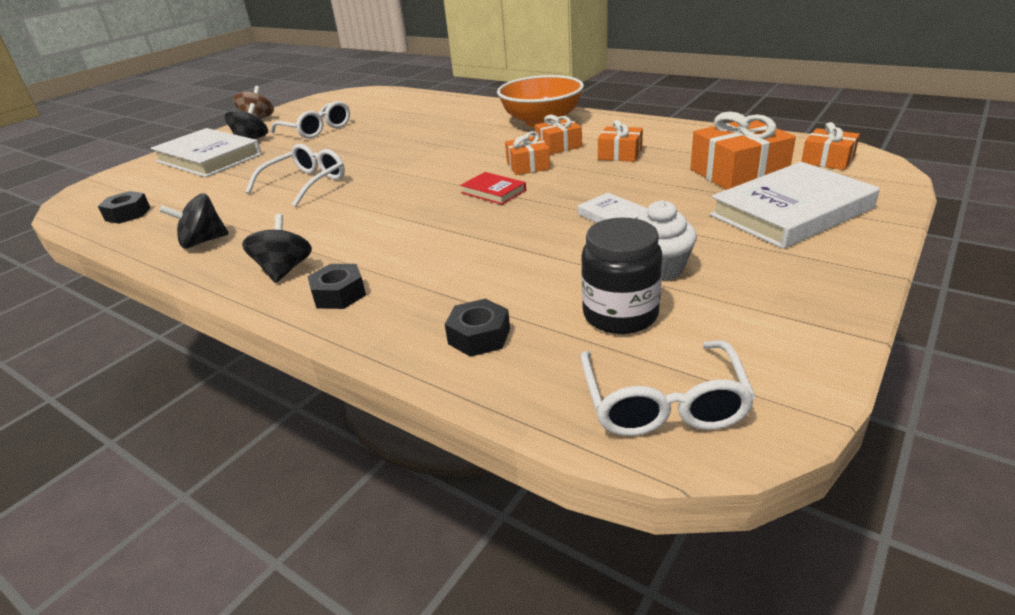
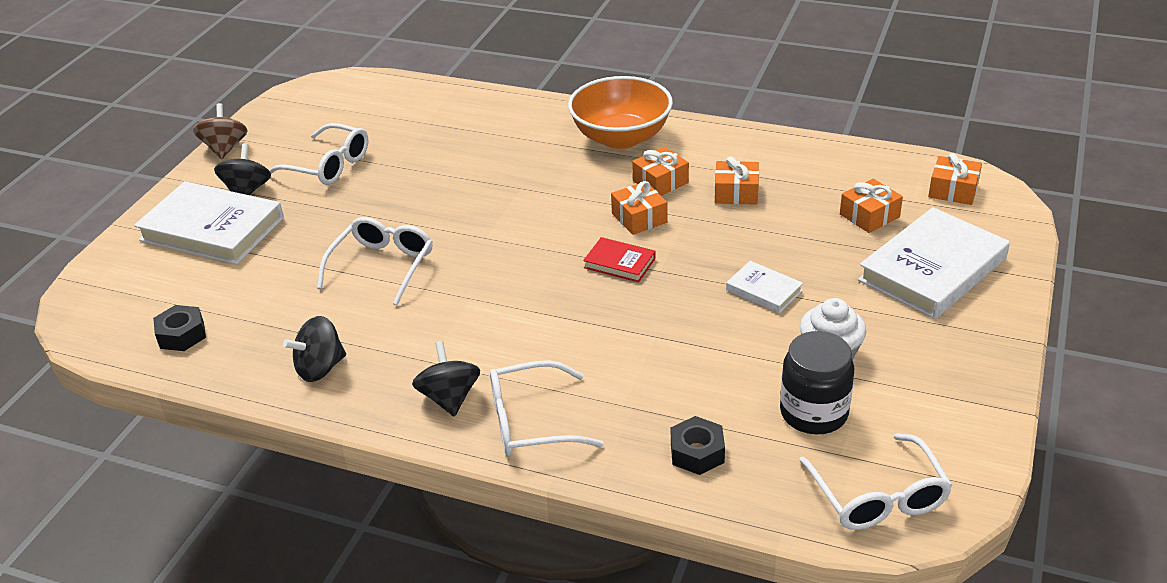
camera: 15 degrees left, 5 degrees up
(339, 294) = (531, 422): black nut -> white glasses
(738, 173) = (869, 215): orange gift -> orange gift, size x0.60

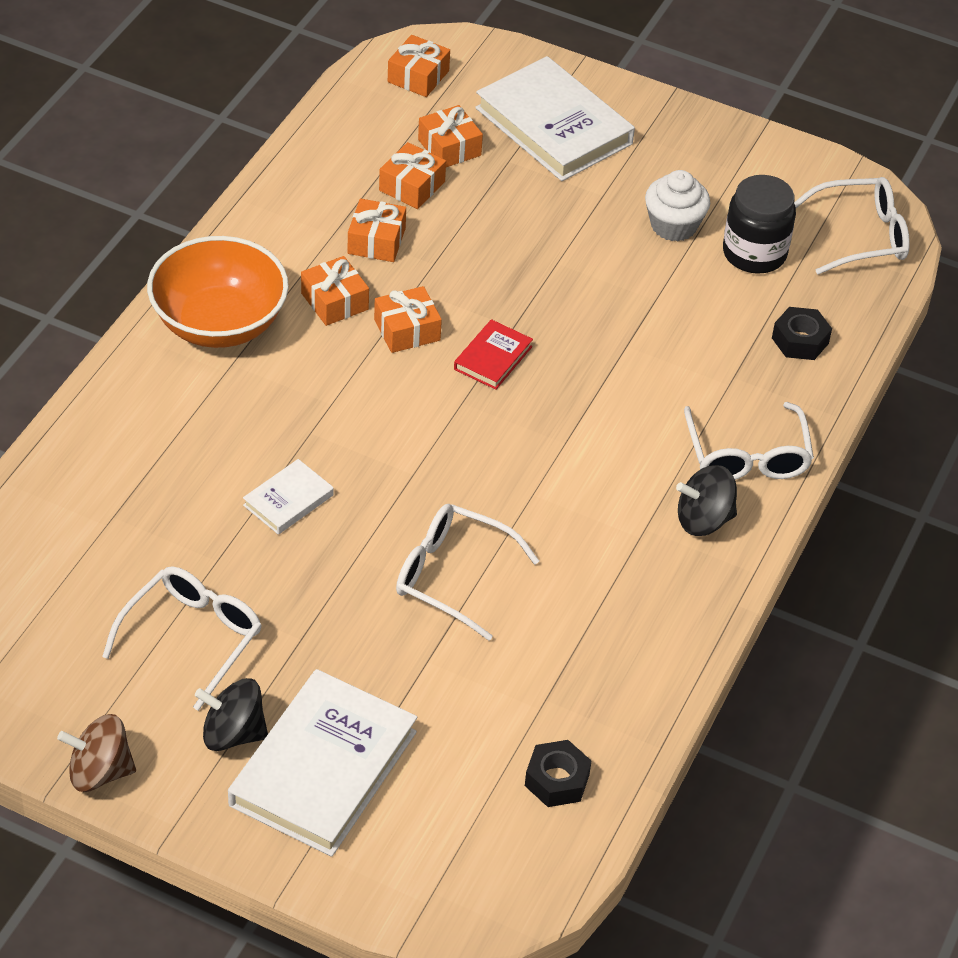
camera: 90 degrees left, 10 degrees up
(320, 368) = (640, 635): black spinning top -> none
(764, 290) = (565, 252): white book -> white book (288, 500)
(810, 202) = (412, 186): none -> orange gift

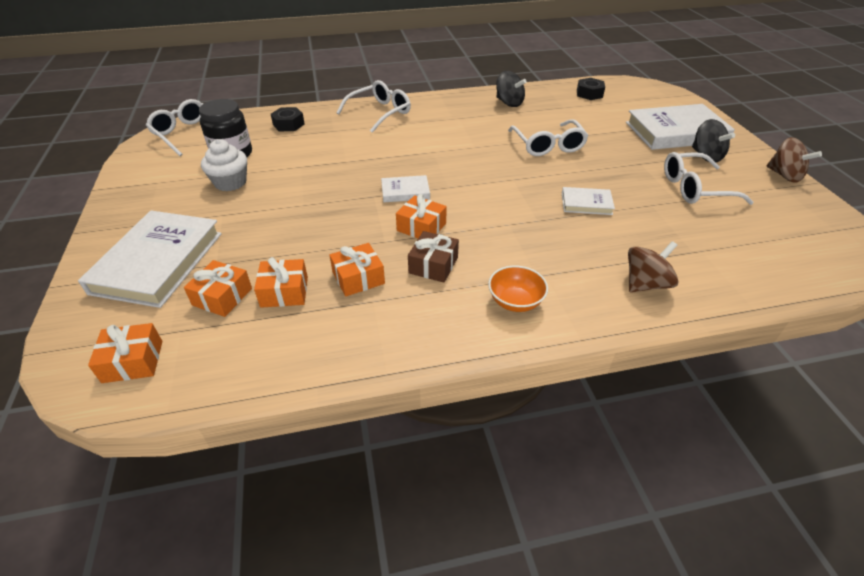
camera: 125 degrees left, 5 degrees down
(125, 433) = (645, 284): none -> brown spinning top
(219, 323) = (515, 301): orange bowl -> orange bowl, size x0.51
(334, 301) = (433, 265): orange gift -> brown gift
(493, 358) = (405, 191): red book -> white book
(703, 520) = (429, 109): black spinning top -> black spinning top (509, 103)

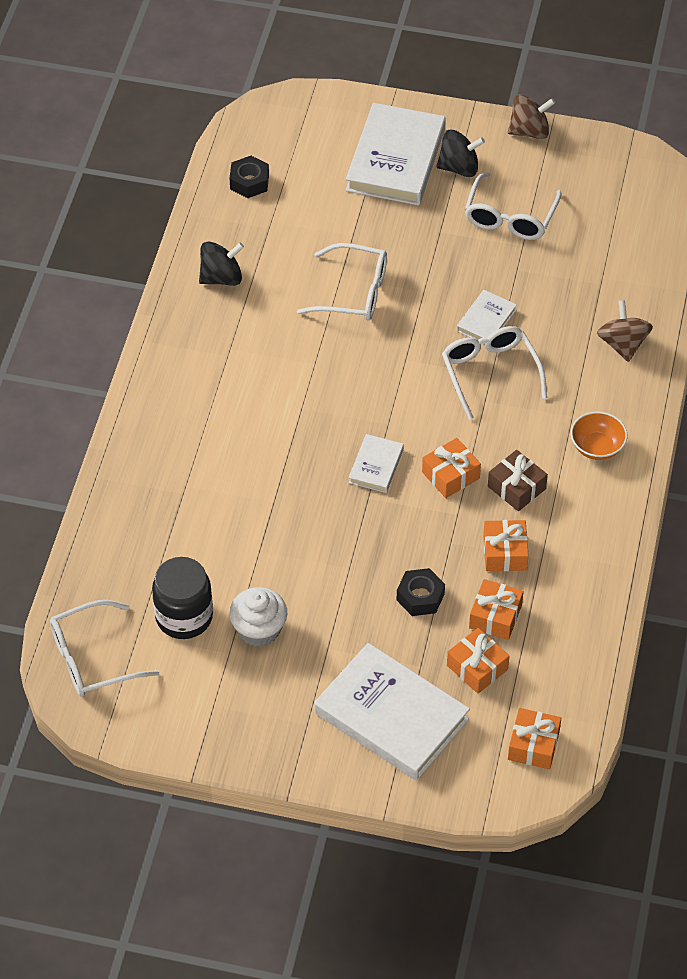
camera: 65 degrees left, 10 degrees up
(288, 124) = (134, 538): black nut -> black nut (420, 597)
(380, 113) = (162, 427): white glasses -> white glasses (490, 373)

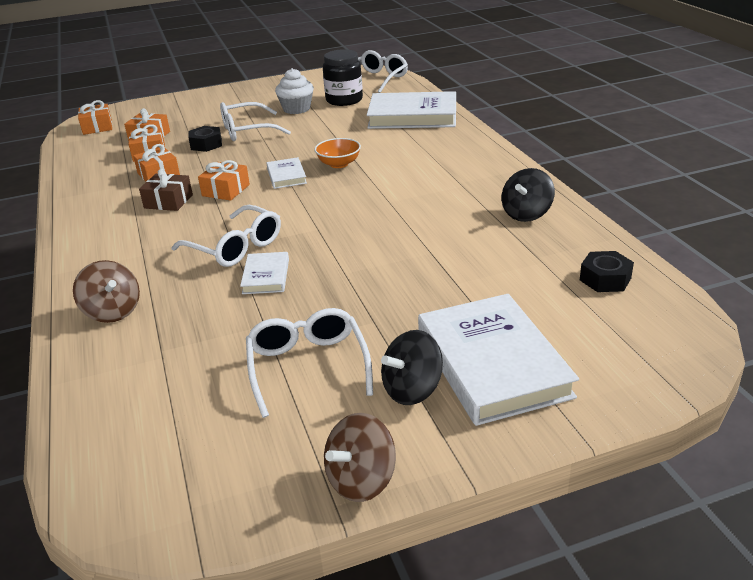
camera: 150 degrees right, 20 degrees down
(354, 292) = (406, 247): white glasses -> white glasses (247, 131)
(391, 716) = (191, 111): white book -> white book (412, 116)
(597, 447) = (109, 241): orange bowl -> orange bowl (339, 164)

